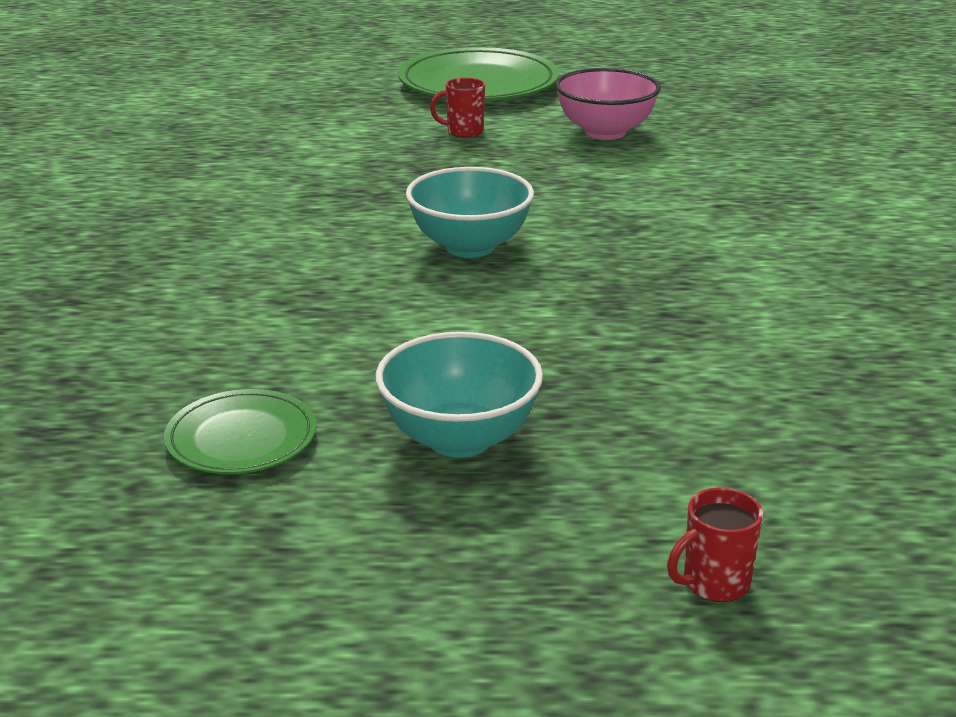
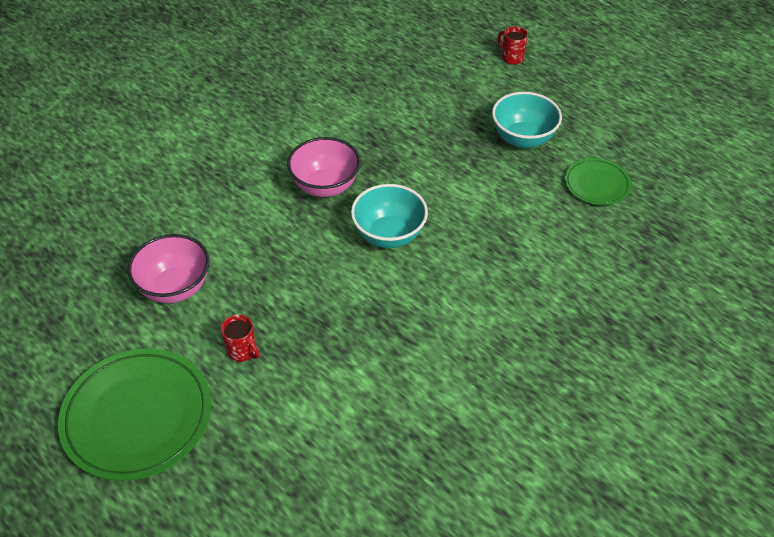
camera: 135 degrees left, 20 degrees up
(631, 247) = (325, 186): none -> pink bowl
(714, 583) = (511, 58): red mug -> red mug turned 150 degrees counterclockwise

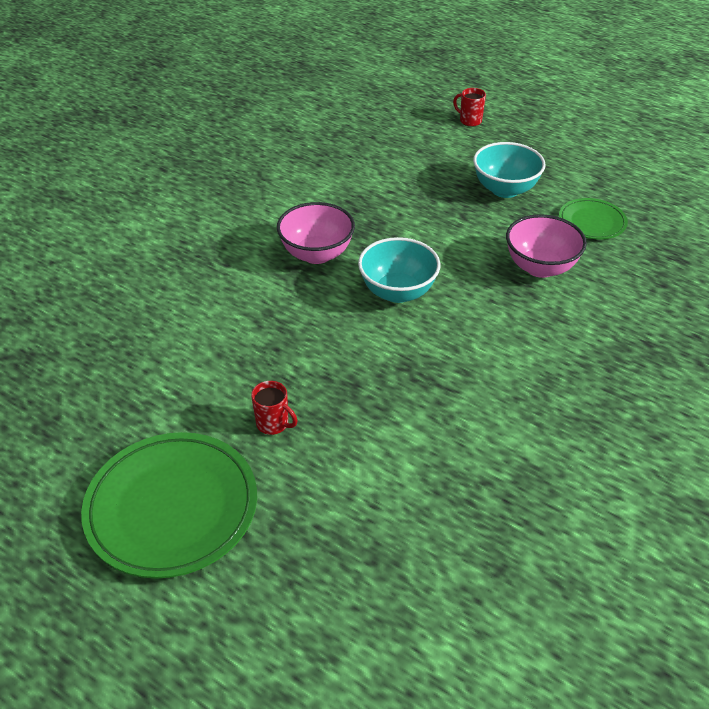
camera: 10 degrees left, 5 degrees down
(175, 288) = (180, 370): pink bowl -> pink bowl (540, 267)

